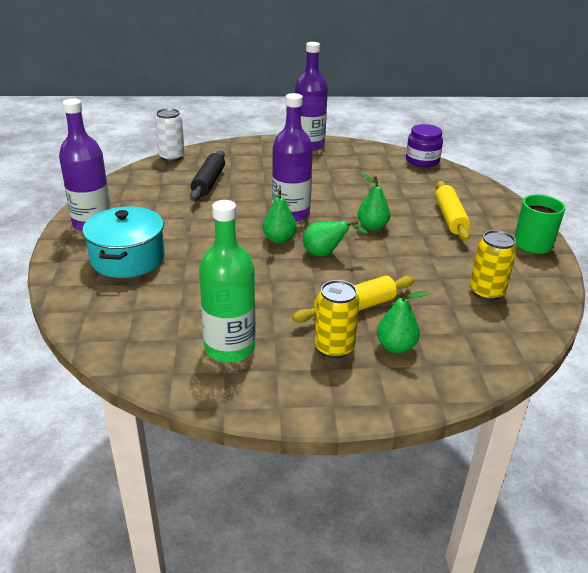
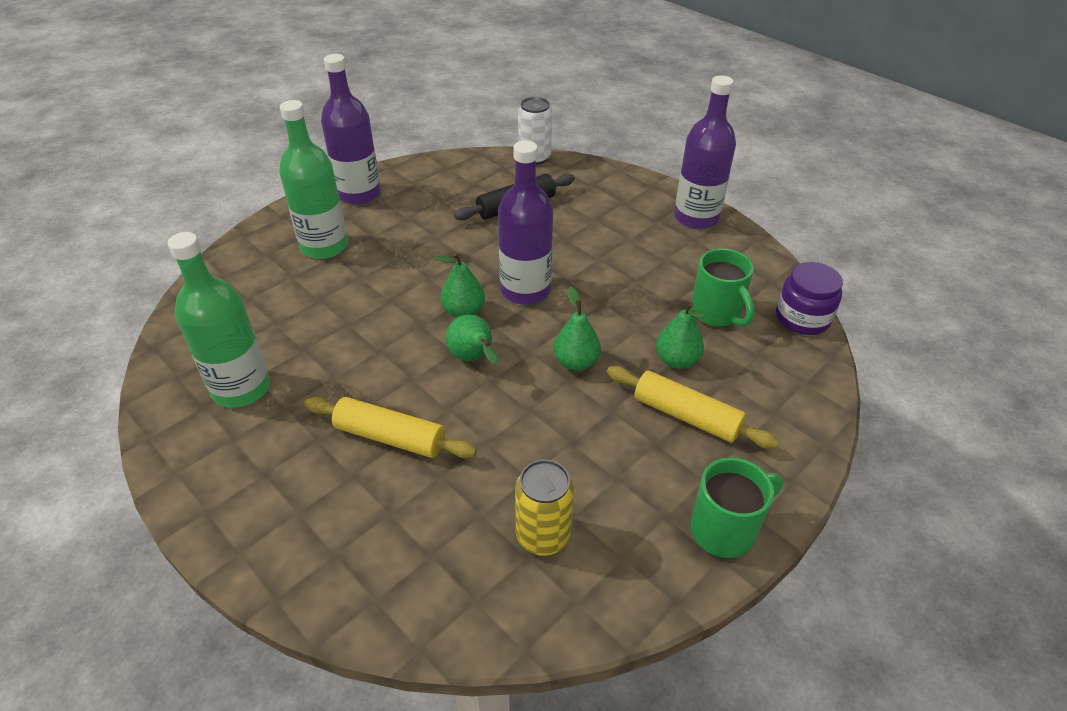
camera: 50 degrees right, 10 degrees up
(128, 258) = (324, 246): turquoise pot -> green bottle
(334, 347) = (303, 460): yellow can -> none
(389, 176) = (716, 313): none -> green mug
(396, 346) = (347, 508): green pear -> green pear (676, 360)
(450, 218) = (686, 416): yellow rolling pin -> yellow rolling pin turned 75 degrees clockwise

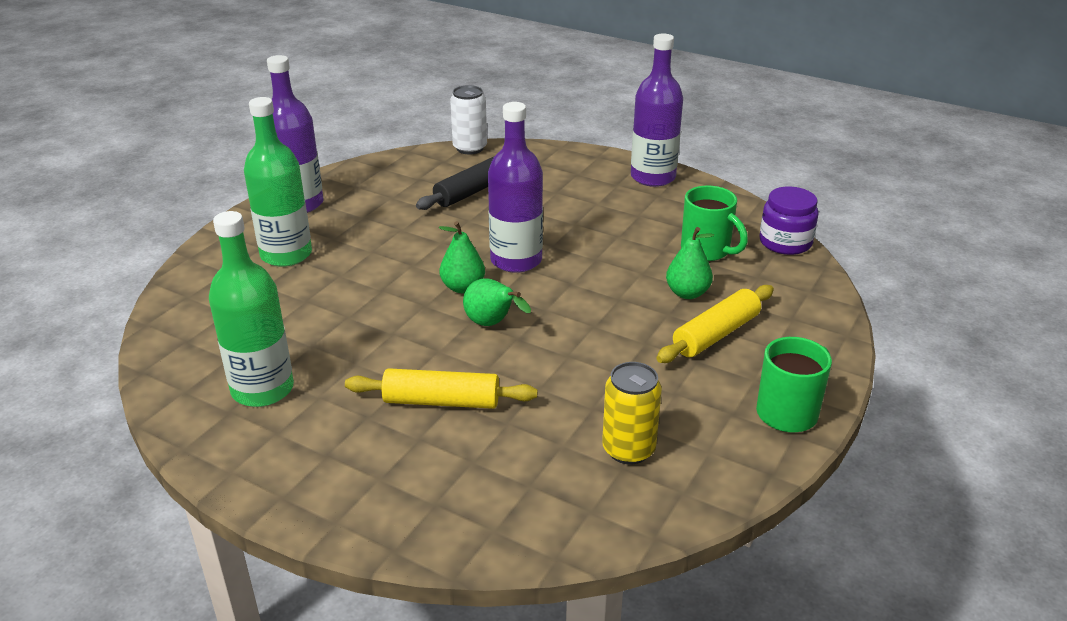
camera: 15 degrees left, 10 degrees down
(576, 362) = (594, 310): green pear -> none
(686, 416) = (716, 334): yellow rolling pin -> yellow rolling pin turned 60 degrees counterclockwise

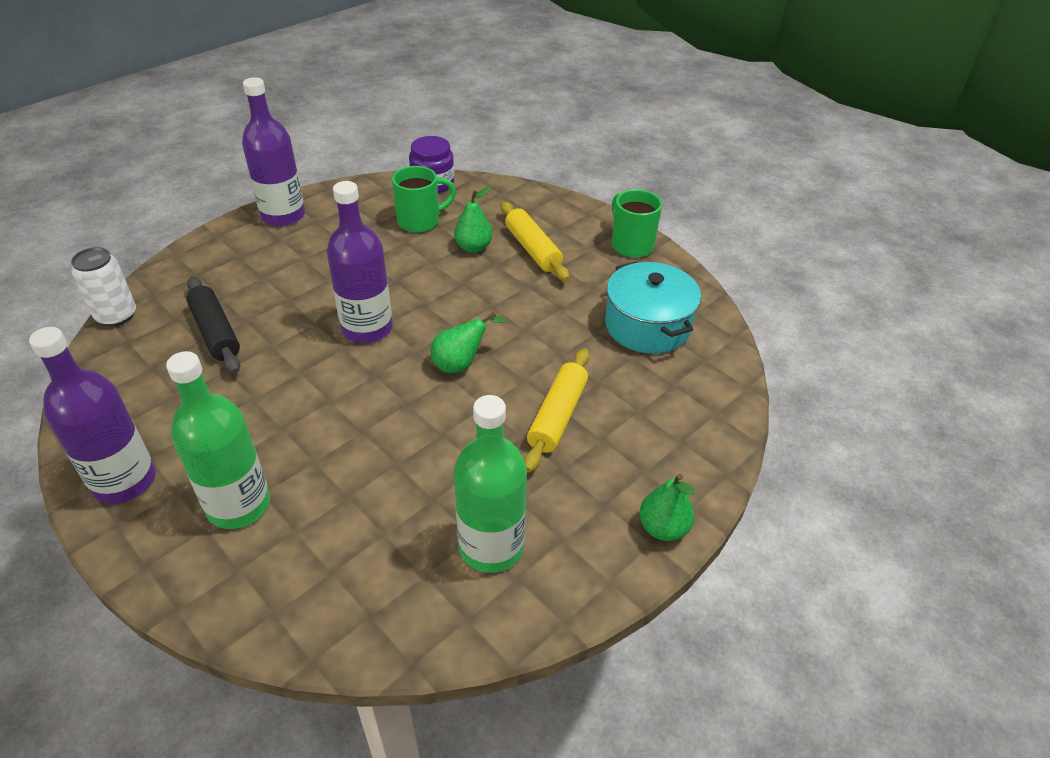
camera: 75 degrees left, 10 degrees up
(463, 287) = (392, 372): green pear -> green pear (663, 528)
(628, 449) = (647, 325): yellow can -> turquoise pot

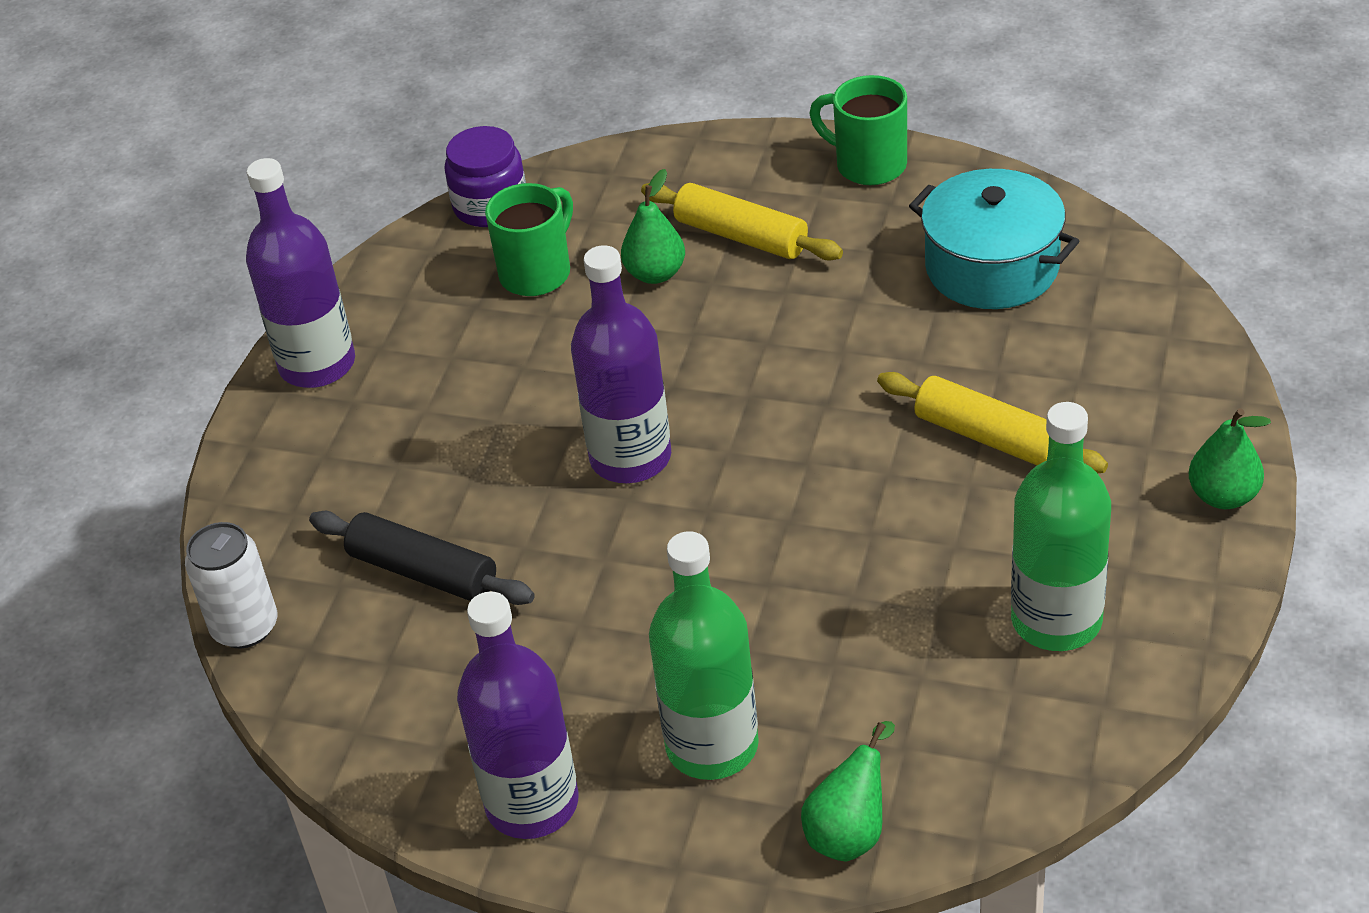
camera: 25 degrees left, 0 degrees up
(461, 364) = (805, 437): green pear -> green pear (850, 831)
(557, 416) = (989, 437): yellow rolling pin -> yellow rolling pin turned 45 degrees counterclockwise

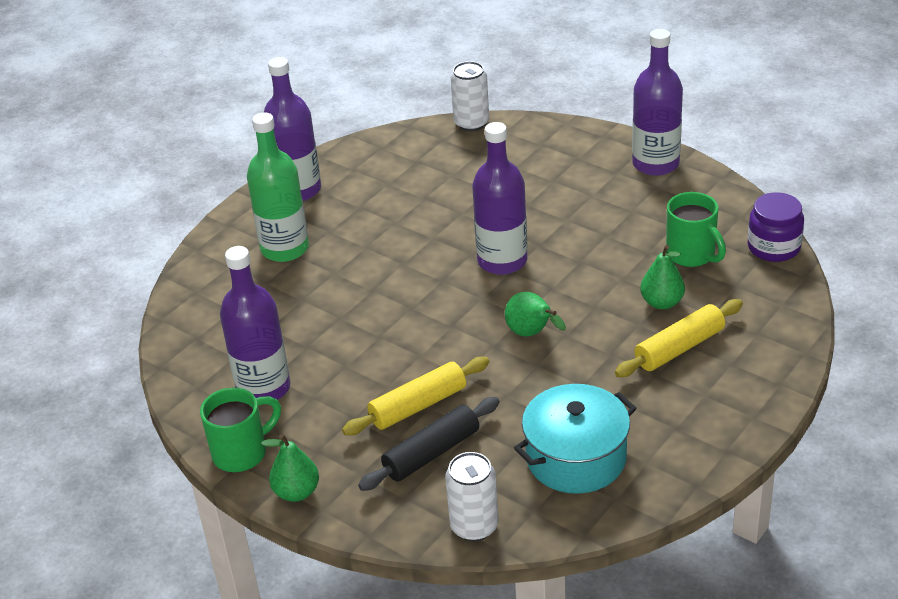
camera: 110 degrees right, 5 degrees down
(423, 572) = (468, 179): black rolling pin -> black rolling pin (431, 453)
(850, 831) = (200, 280): green pear -> green pear (532, 334)
(868, 165) = (727, 429): green mug -> green mug (242, 453)
(1056, 620) = (263, 388): green bottle -> purple bottle
(1159, 315) = (474, 526): none -> white can

